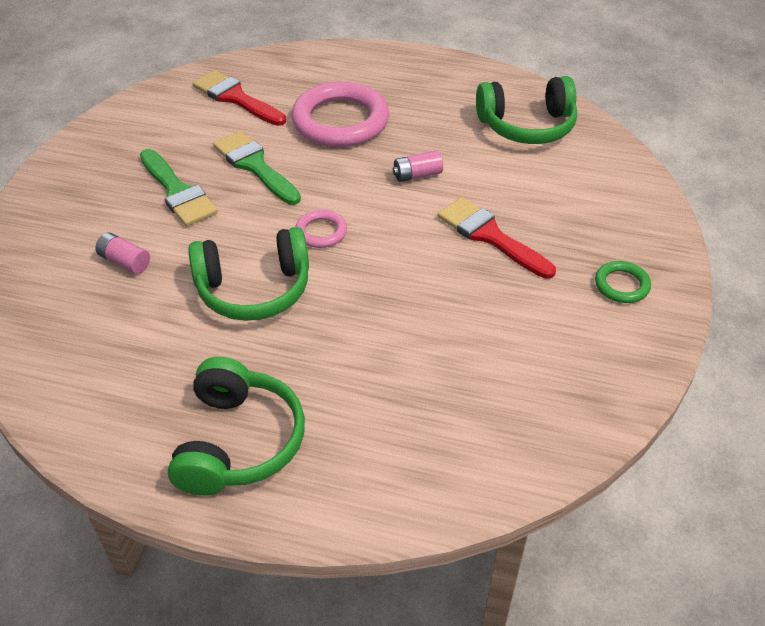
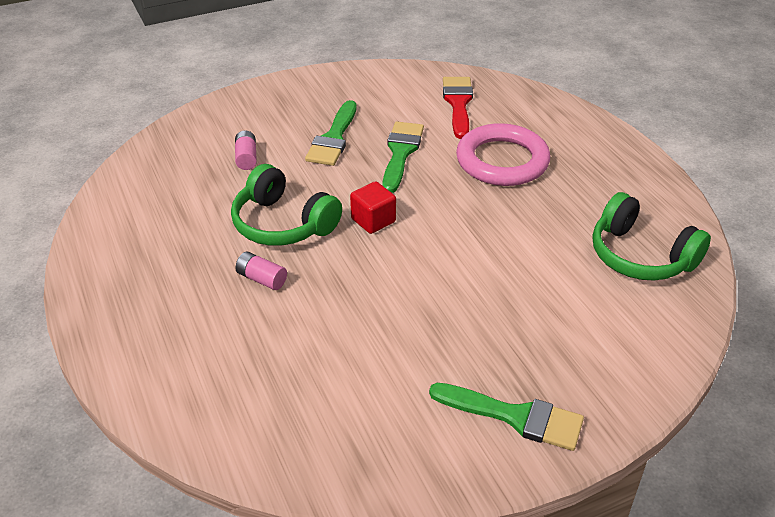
camera: 50 degrees right, 5 degrees down
(238, 442) = (144, 297): green headphones -> none
(321, 232) = (373, 220): pink ring -> red cube
(417, 175) = (495, 231): pink battery -> pink battery (262, 279)
(490, 236) = (476, 307): red brush -> none
(621, 285) = (515, 417): green ring -> green brush

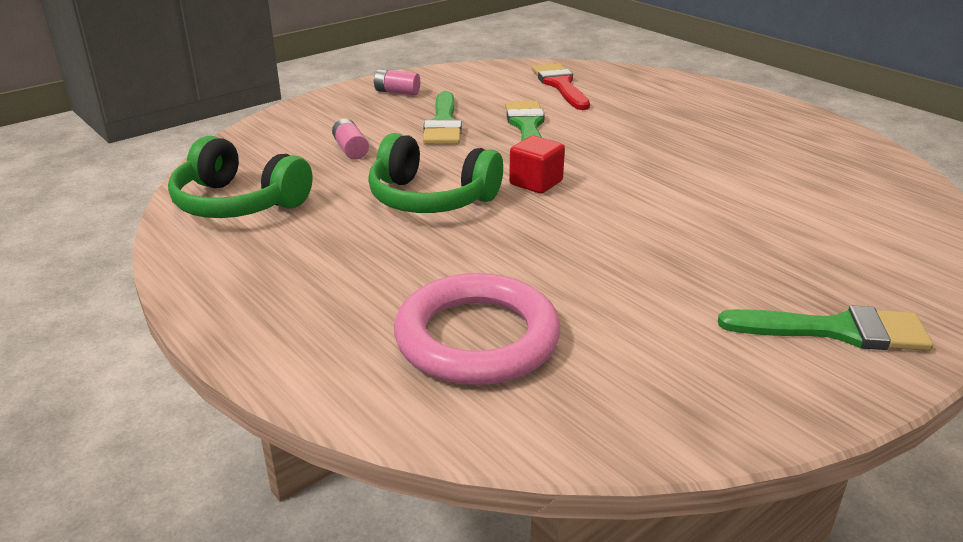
camera: 15 degrees left, 10 degrees down
(262, 279) = (437, 250): pink battery -> pink battery (397, 92)
(502, 161) = (640, 121): pink ring -> pink ring (477, 338)
(640, 256) = (844, 175): green headphones -> green headphones (238, 203)

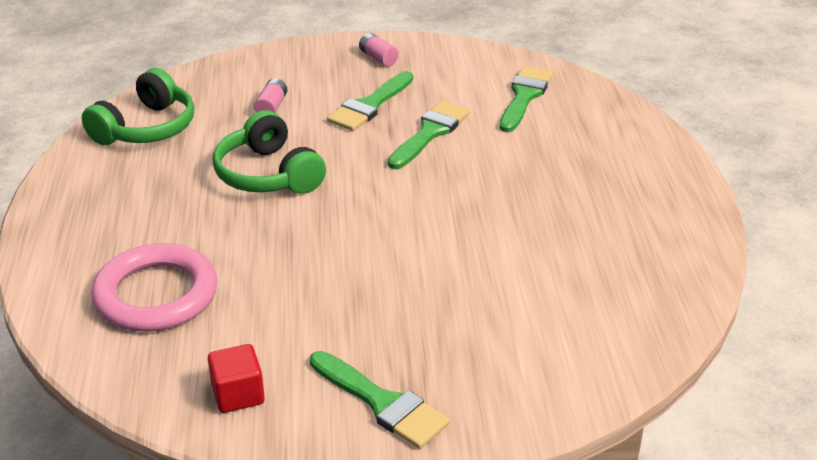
camera: 35 degrees right, 5 degrees up
(238, 203) = (146, 128): green headphones -> green headphones turned 120 degrees counterclockwise
(536, 183) = (359, 190): red cube -> red cube (238, 394)
(560, 85) = (524, 96): red brush -> green brush

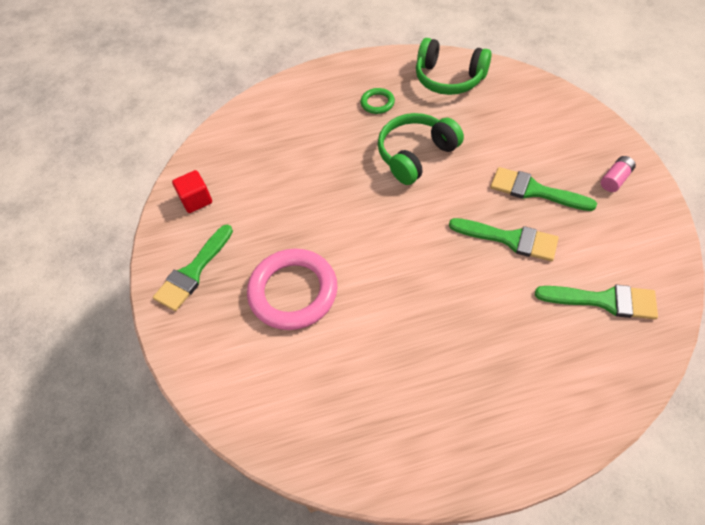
camera: 85 degrees right, 20 degrees up
(149, 192) = (377, 103): none -> green ring
(156, 295) = (277, 138): pink ring -> pink ring (293, 292)
(271, 107) = (505, 133): pink battery -> none

